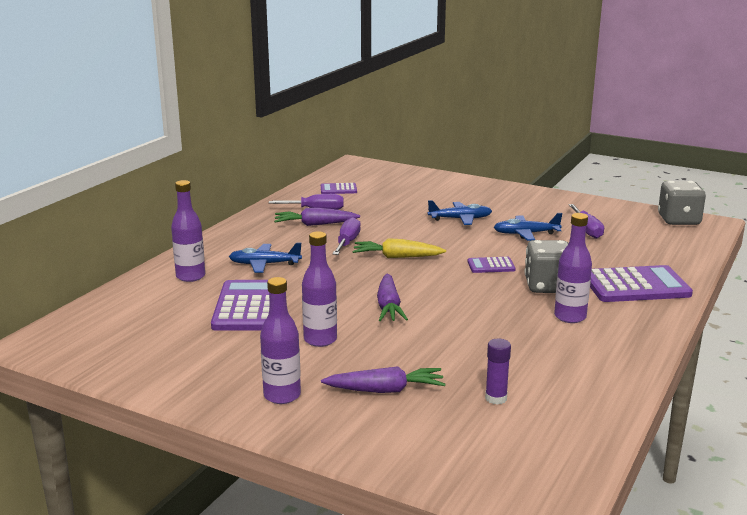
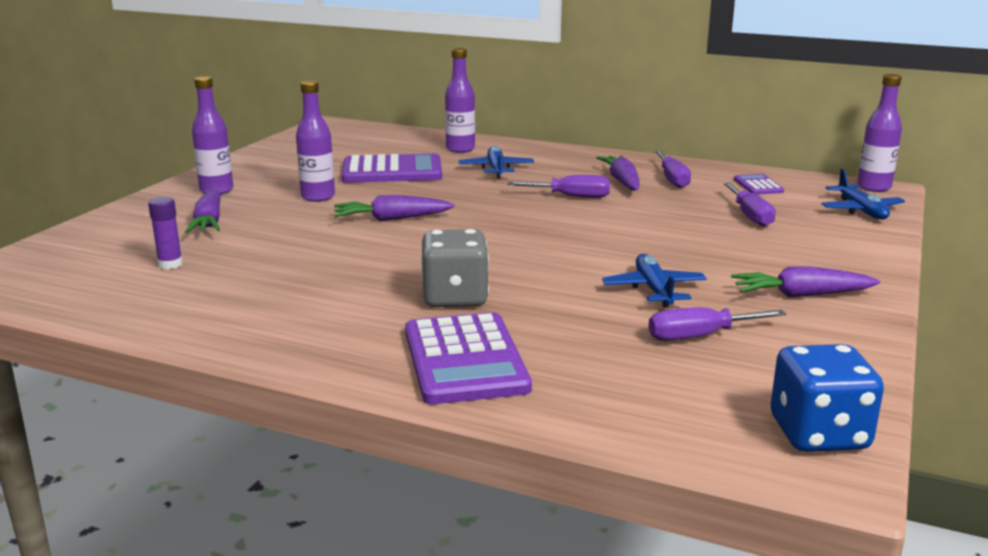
camera: 85 degrees right, 0 degrees up
(397, 257) = (534, 219): yellow carrot -> none
(400, 198) = (750, 216): none -> purple screwdriver
(460, 219) = (691, 250): blue plane -> blue plane (861, 210)
(491, 266) = (520, 266): purple calculator -> none
(528, 203) = (801, 295): none -> purple carrot
(570, 317) = (357, 307): purple bottle -> purple bottle (873, 187)
(678, 220) = (818, 434): grey dice -> blue dice

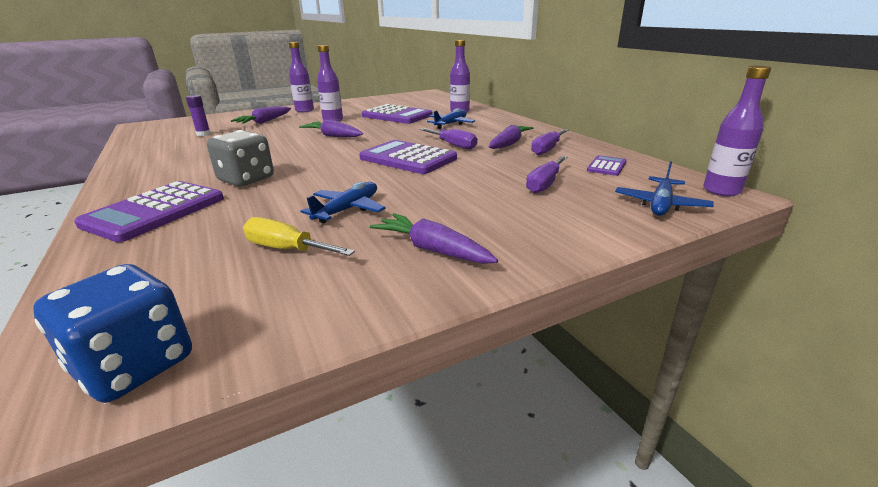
camera: 40 degrees right, 5 degrees up
(565, 224) = (408, 158): none -> purple calculator
(699, 336) = (287, 249): purple screwdriver -> yellow screwdriver

